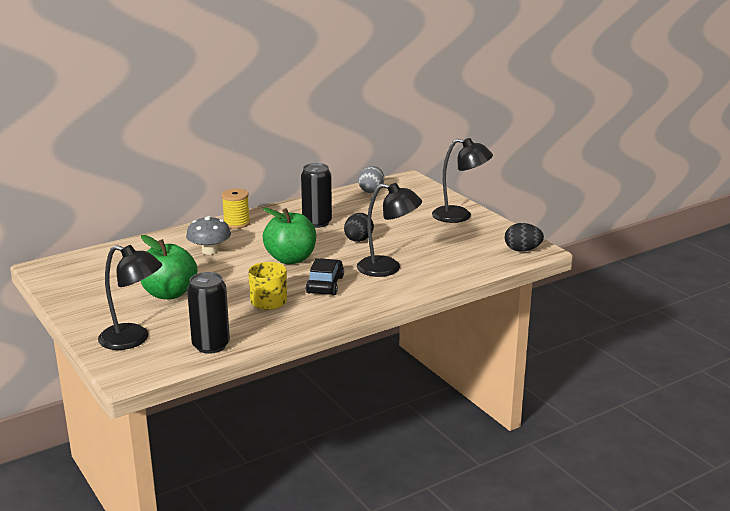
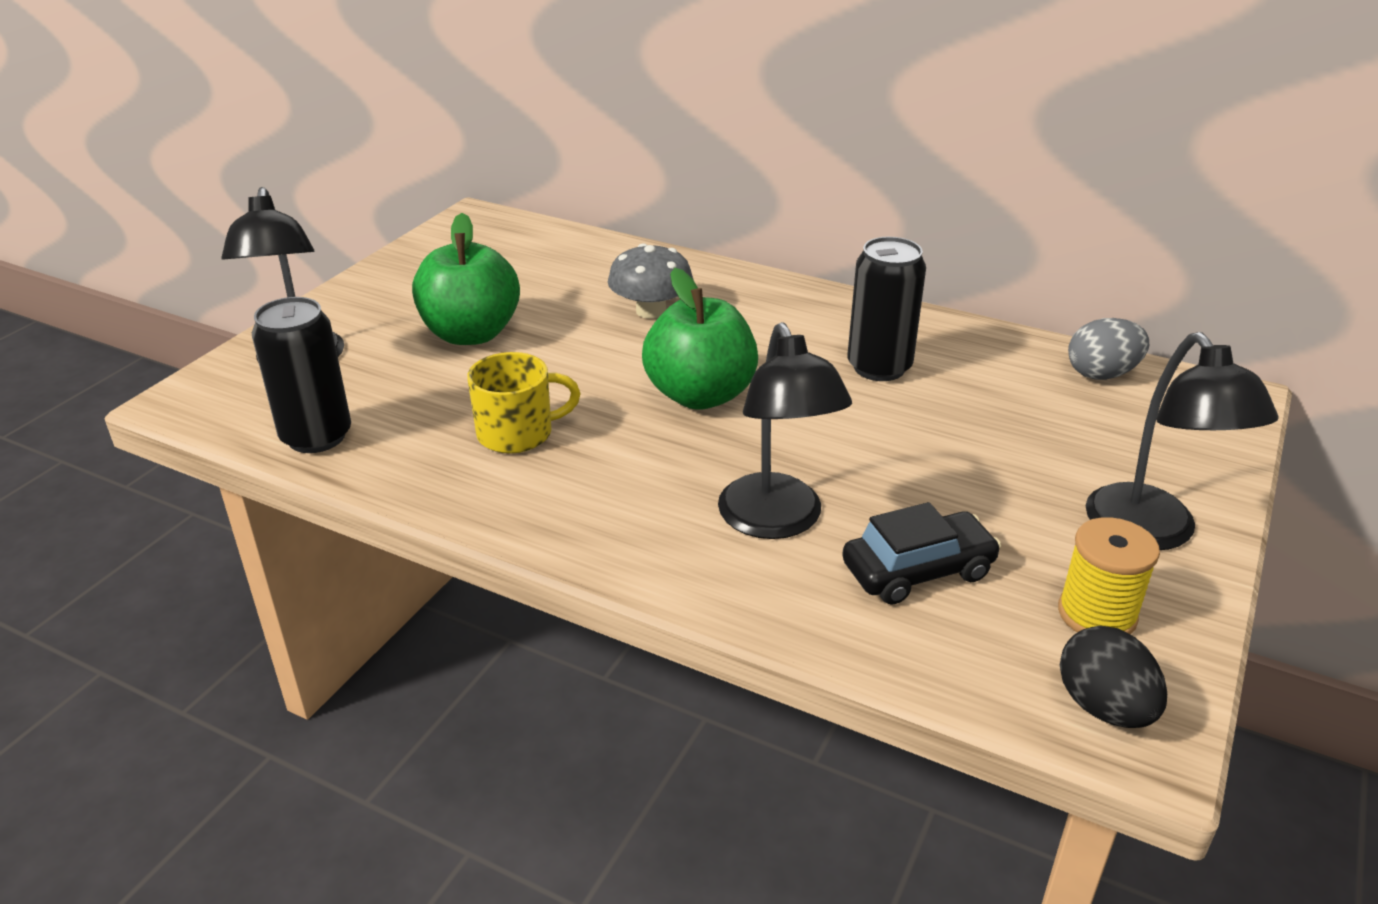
camera: 60 degrees right, 10 degrees up
(236, 223) = (778, 295): yellow spool -> yellow spool (1097, 614)
(325, 285) = (631, 470): black car -> black car (918, 571)
(358, 240) = (860, 439): black egg -> none

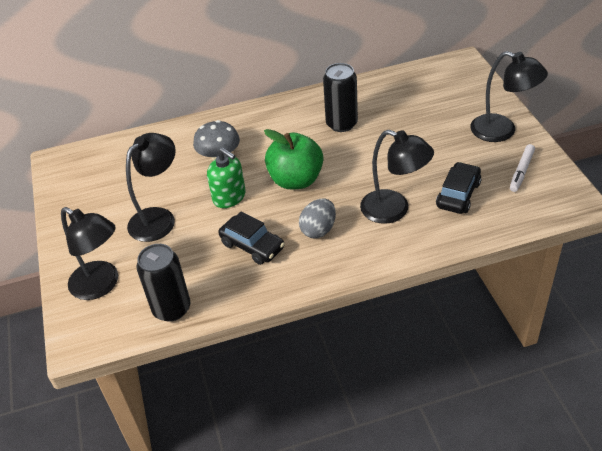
camera: 40 degrees left, 10 degrees up
(471, 334) = (159, 218): green apple -> black lamp
(517, 433) = (252, 246): yellow mug -> black car
(585, 362) = (229, 197): none -> green soap dispenser
(1097, 614) = (521, 171): yellow spool -> white marker
(1101, 374) = (416, 78): grey egg -> grey egg (318, 230)
(1103, 707) = (558, 200): black egg -> none

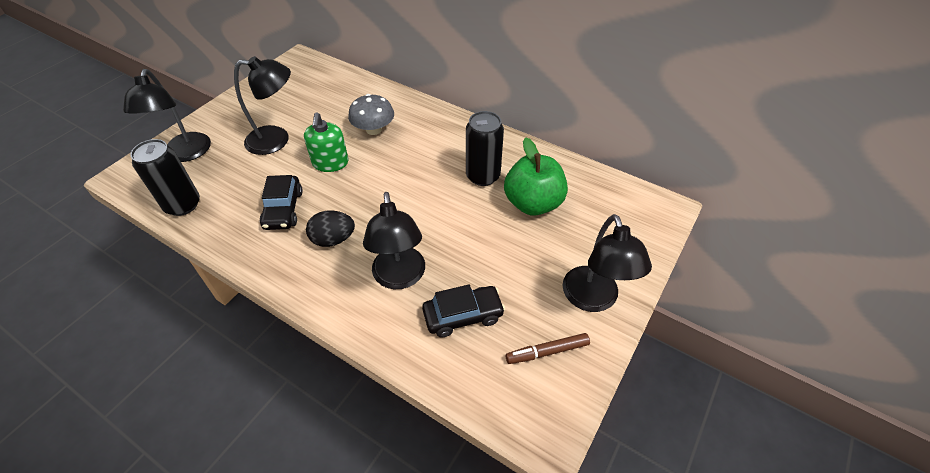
camera: 45 degrees right, 5 degrees up
(296, 180) = (384, 189): green apple -> green apple (533, 203)
(318, 230) = (333, 239): grey egg -> black egg
(521, 171) = (547, 352): white marker -> brown marker

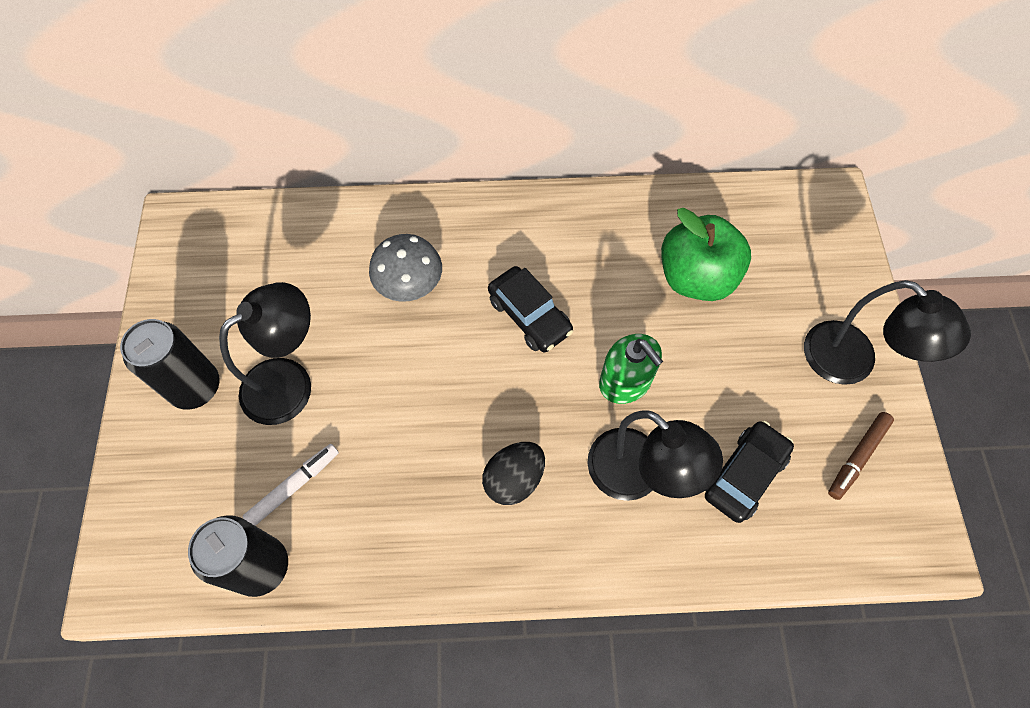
camera: 35 degrees left, 15 degrees up
(186, 154) = (175, 488): black lamp -> none
(232, 182) = (294, 486): none -> white marker
(283, 209) = (408, 480): black car -> black car (529, 316)
(330, 163) = (402, 371): green soap dispenser -> green soap dispenser (625, 382)
(483, 176) = (608, 273): black can -> black can (195, 387)

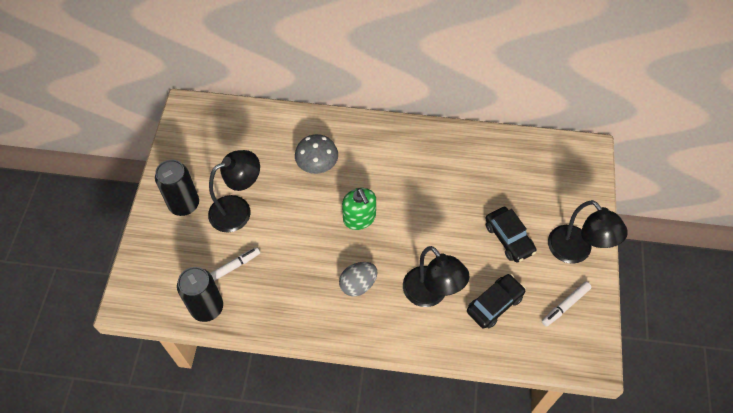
camera: 10 degrees right, 5 degrees down
(514, 479) = (358, 284): black egg -> grey egg
(529, 316) = (385, 194): black car -> black car (509, 238)
(625, 382) = (435, 240): green soap dispenser -> green soap dispenser (359, 218)
(696, 277) = (491, 187): green apple -> none
(857, 457) = (565, 305): brown marker -> white marker

